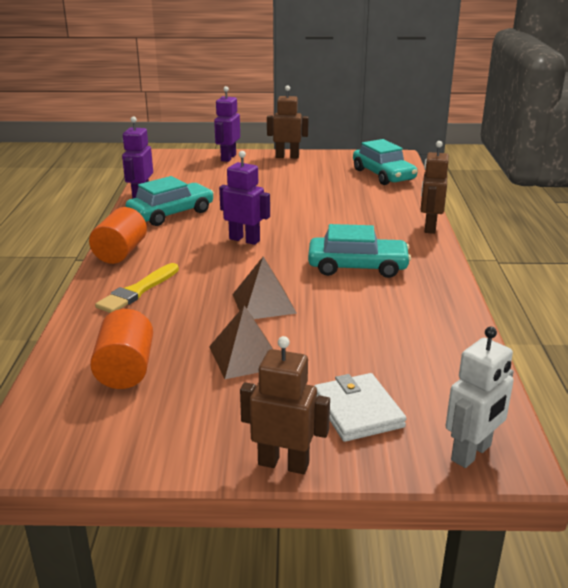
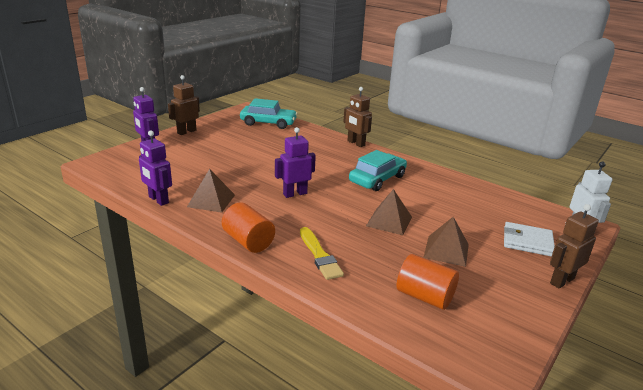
camera: 55 degrees left, 0 degrees up
(171, 213) = (211, 200): turquoise car -> brown pyramid

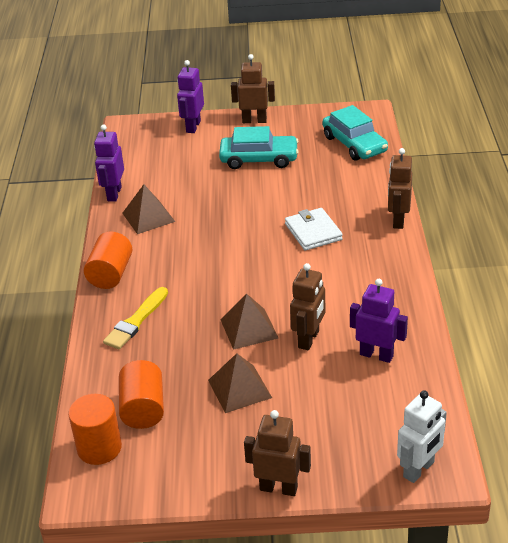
camera: 55 degrees right, 10 degrees up
(295, 194) = (223, 249): purple robot -> purple robot (376, 355)
(377, 179) = (330, 278): turquoise car -> turquoise car (259, 159)
(426, 209) = (309, 339): none -> brown robot
(449, 337) = (99, 448): none -> orange cylinder
(527, 242) = (333, 437): white wallet -> white wallet (313, 232)

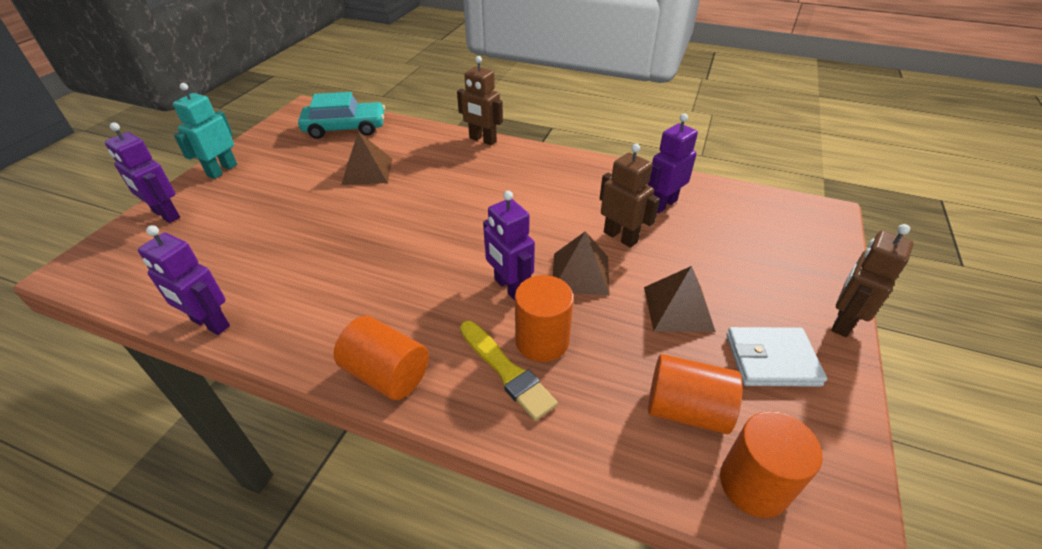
camera: 70 degrees left, 5 degrees up
(148, 217) = (300, 302): brown pyramid -> brown pyramid (367, 171)
(170, 328) = (542, 341): none -> orange cylinder
(212, 298) = (509, 287): none -> purple robot
(254, 120) = (222, 170): brown robot -> turquoise robot
(259, 159) = (295, 186): turquoise car -> none
(313, 232) = (455, 188): white wallet -> white wallet (771, 360)
(419, 470) = (822, 225): white robot -> none

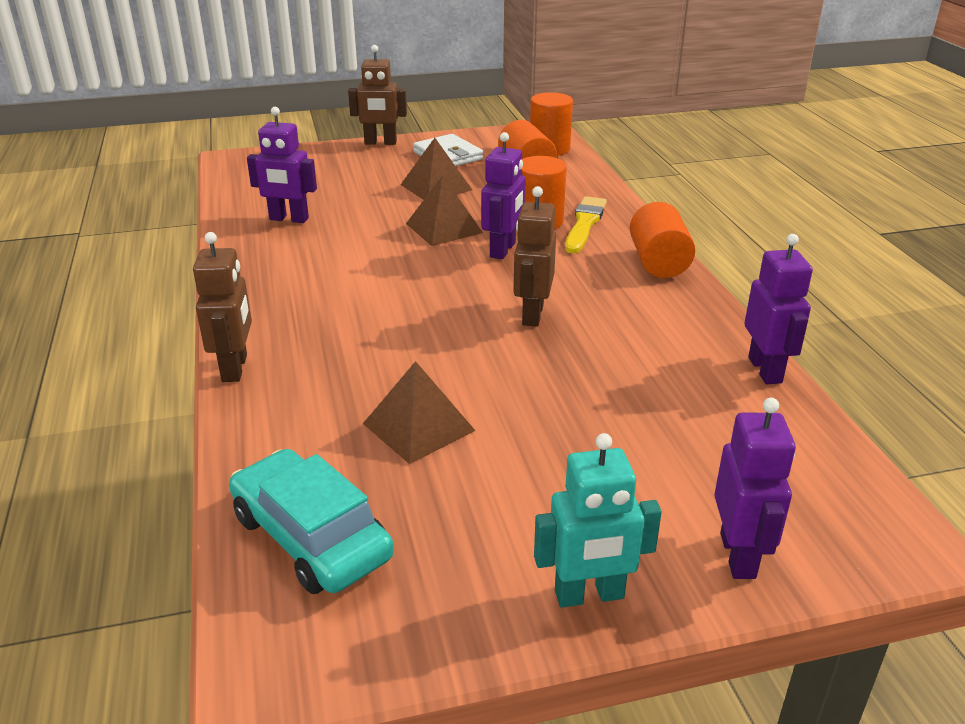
camera: 125 degrees left, 10 degrees down
(620, 237) = (369, 225): brown robot -> brown robot (532, 314)

